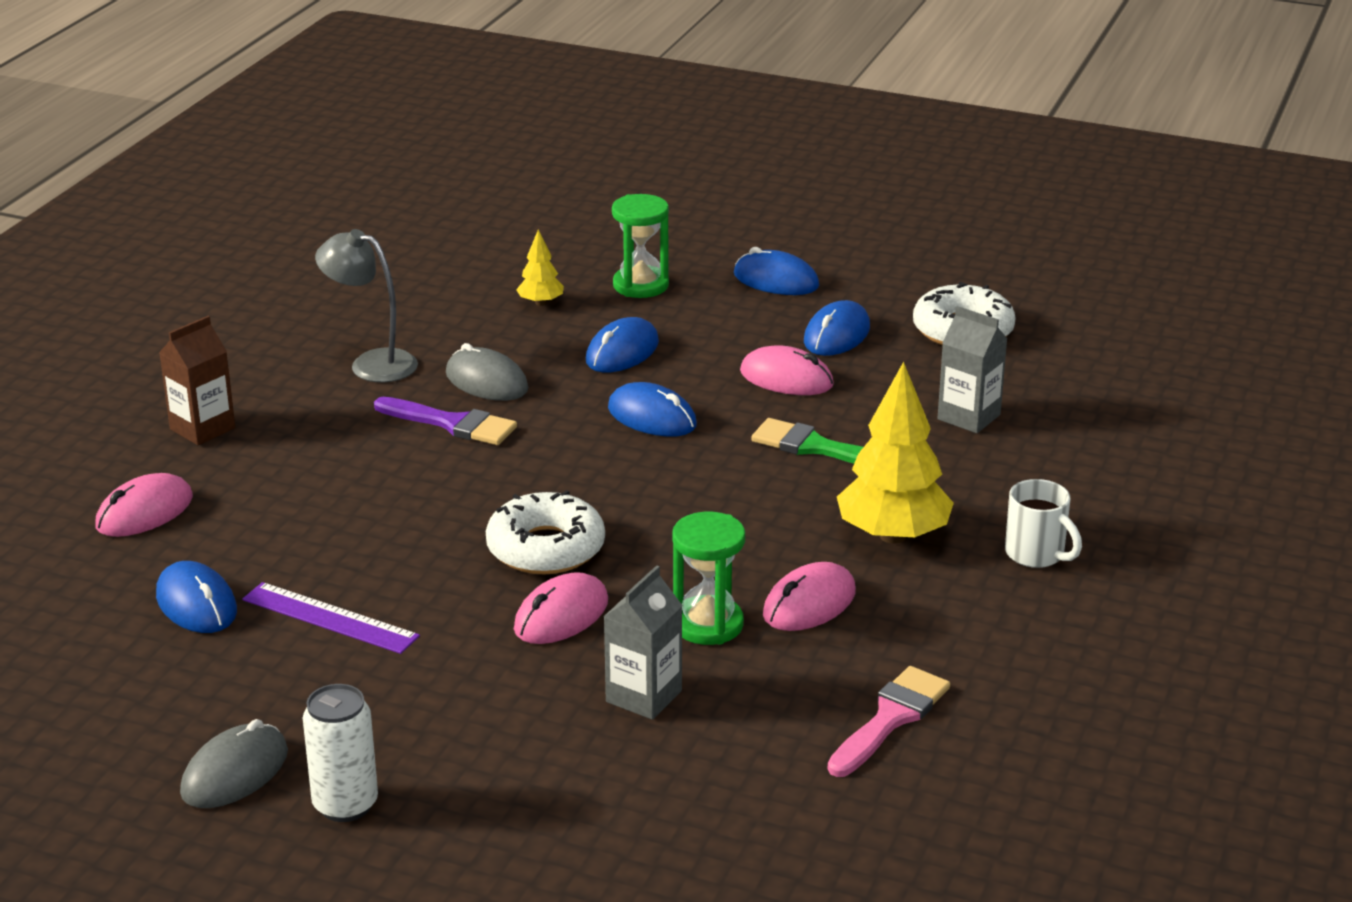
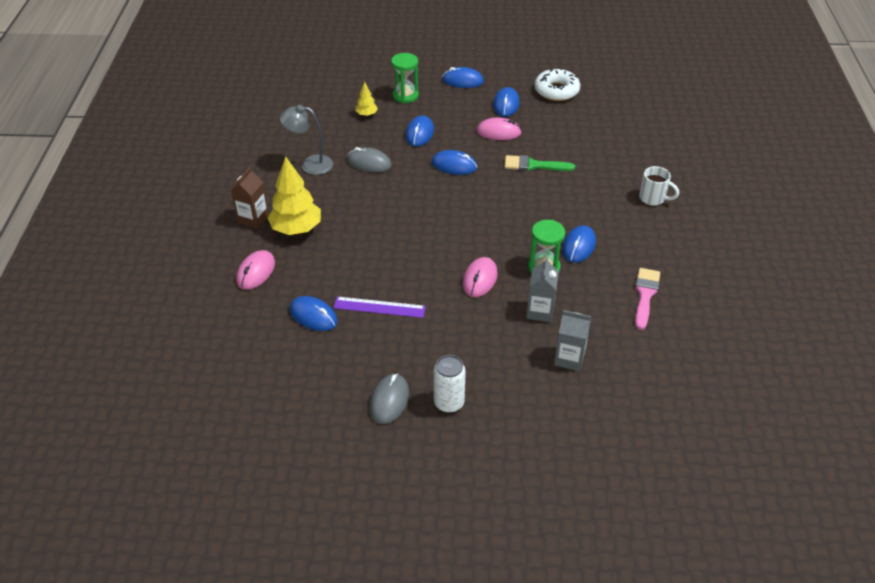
camera: 20 degrees left, 15 degrees up
(452, 424) = (368, 189): purple brush -> none
(546, 548) = (451, 246): white donut -> none
(809, 603) = (578, 246): pink mouse -> blue mouse
(892, 536) = (591, 203): yellow tree -> yellow tree (296, 229)
(969, 417) = (585, 135): grey carton -> grey carton (569, 358)

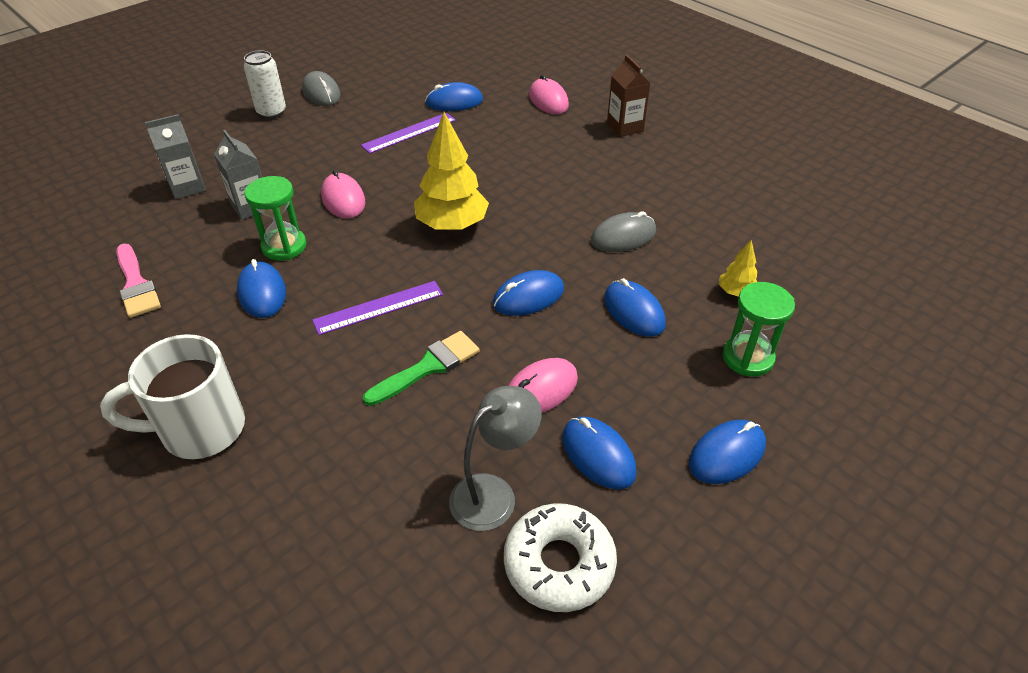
camera: 135 degrees right, 0 degrees up
(296, 229) = (575, 141): yellow tree -> yellow tree (452, 225)
(310, 164) = (674, 196): grey lamp -> grey lamp (493, 493)
(527, 202) = (378, 307): none -> purple ruler
(653, 198) = (200, 429): white mug -> white mug, size x1.68

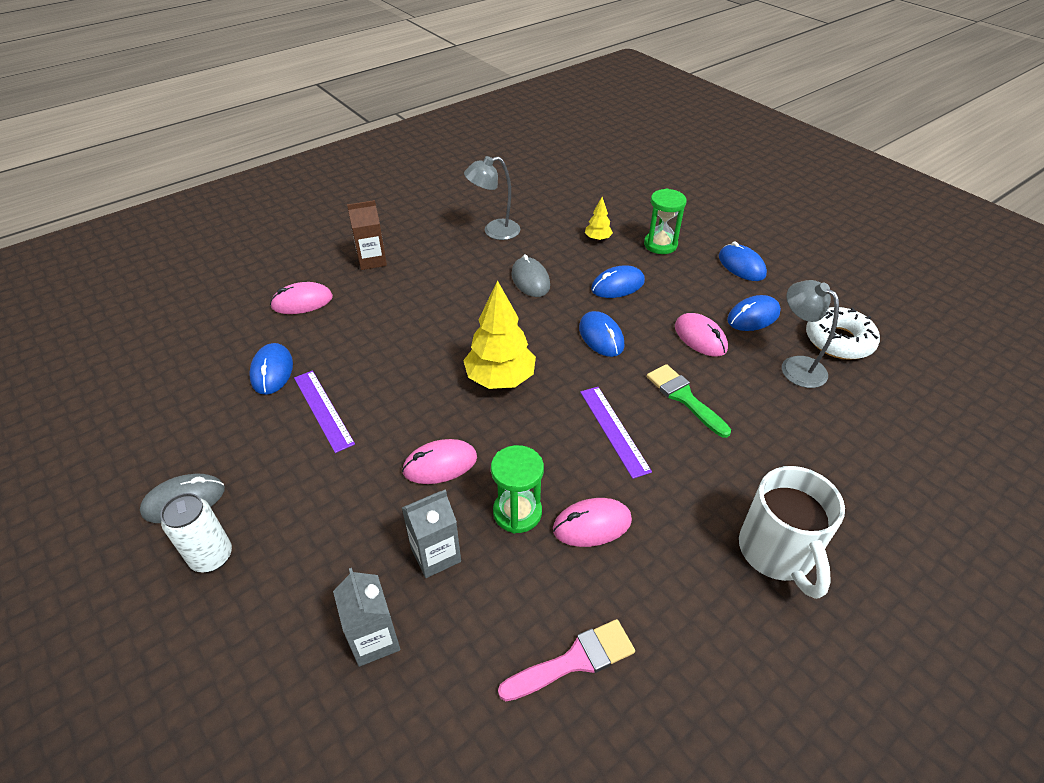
camera: 85 degrees left, 0 degrees up
(262, 293) = (592, 524): blue mouse -> pink mouse
(714, 202) = (494, 231): none -> grey lamp

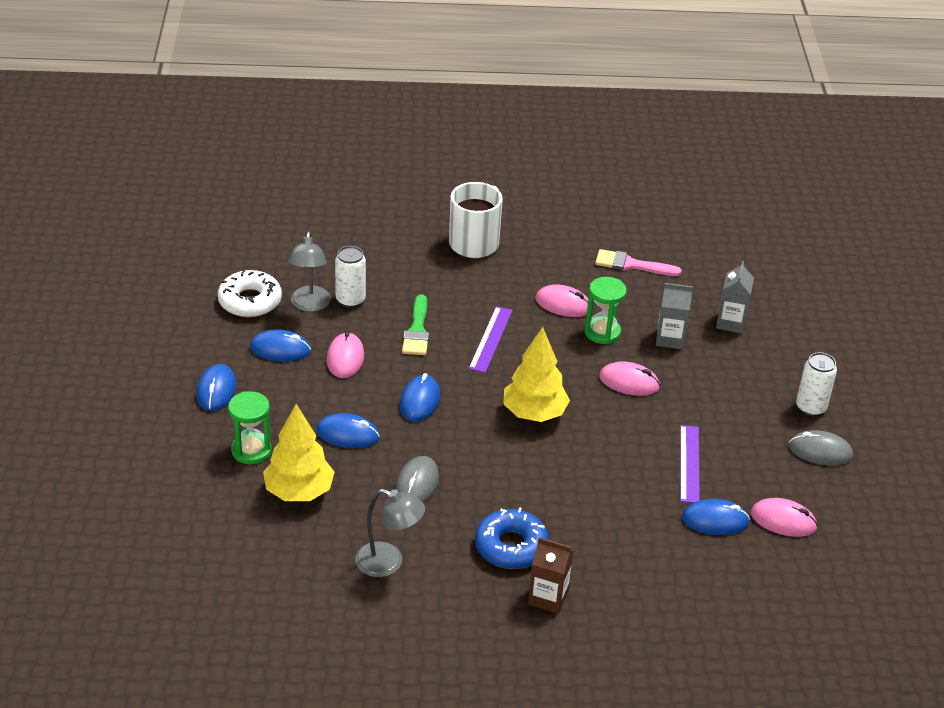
camera: 145 degrees left, 5 degrees down
(272, 371) = (715, 520): blue mouse -> blue mouse turned 60 degrees clockwise
(302, 302) = (651, 583): pink mouse -> pink mouse (783, 520)
(424, 276) = (511, 546): none -> blue donut
(598, 239) = (299, 491): yellow tree -> yellow tree, size x2.05
(776, 392) = (350, 300): none -> white can

